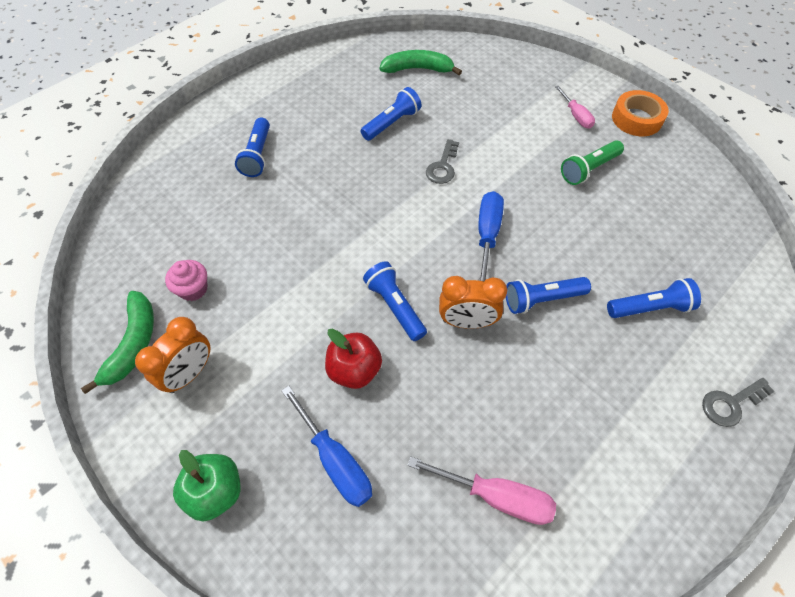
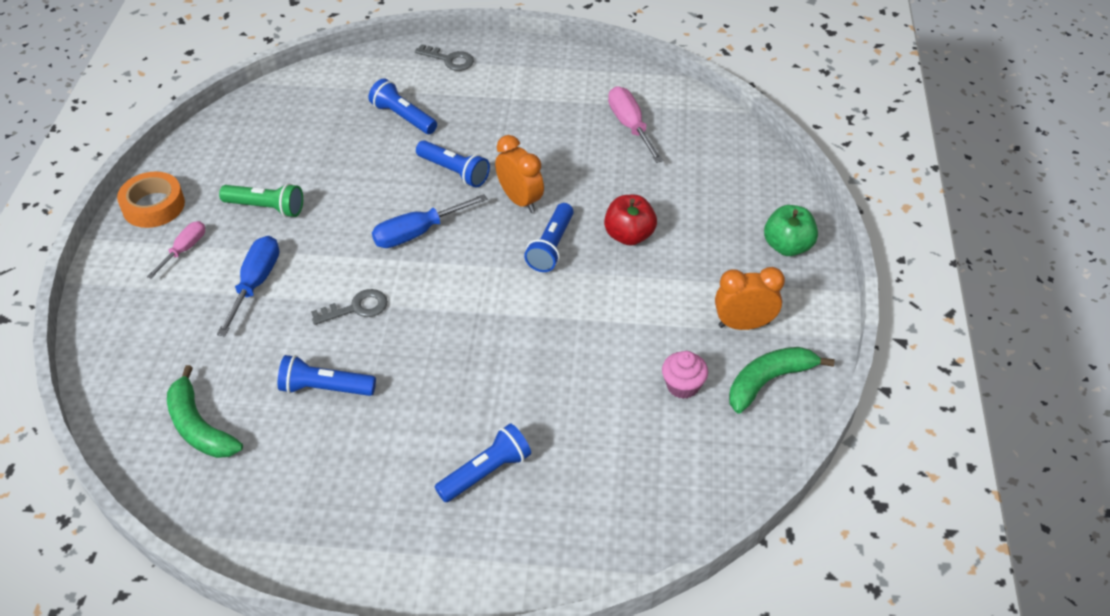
camera: 130 degrees left, 10 degrees down
(335, 460) = (698, 205): blue screwdriver -> blue screwdriver (255, 284)

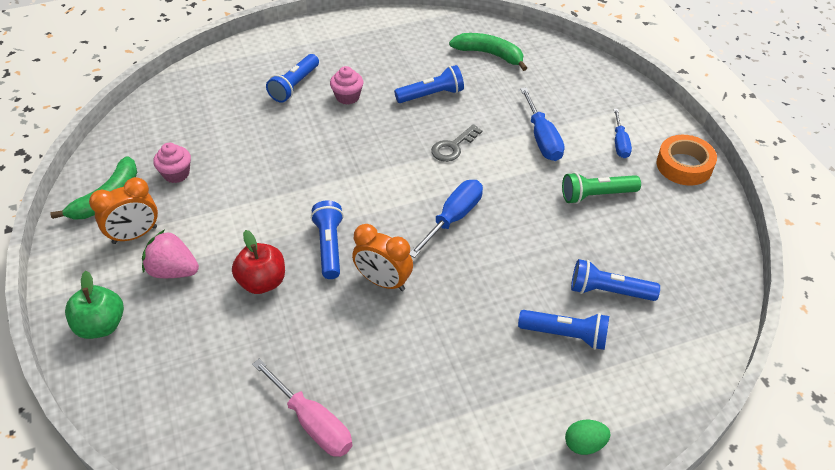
camera: 155 degrees right, 0 degrees up
(184, 250) = (620, 143): pink screwdriver -> blue screwdriver
(428, 425) = (347, 97): none -> pink cupcake
(449, 60) = (584, 444): grey key -> green egg
(454, 172) = (465, 289): blue flashlight -> blue flashlight (608, 291)
(711, 274) = (173, 271): none -> pink strawberry

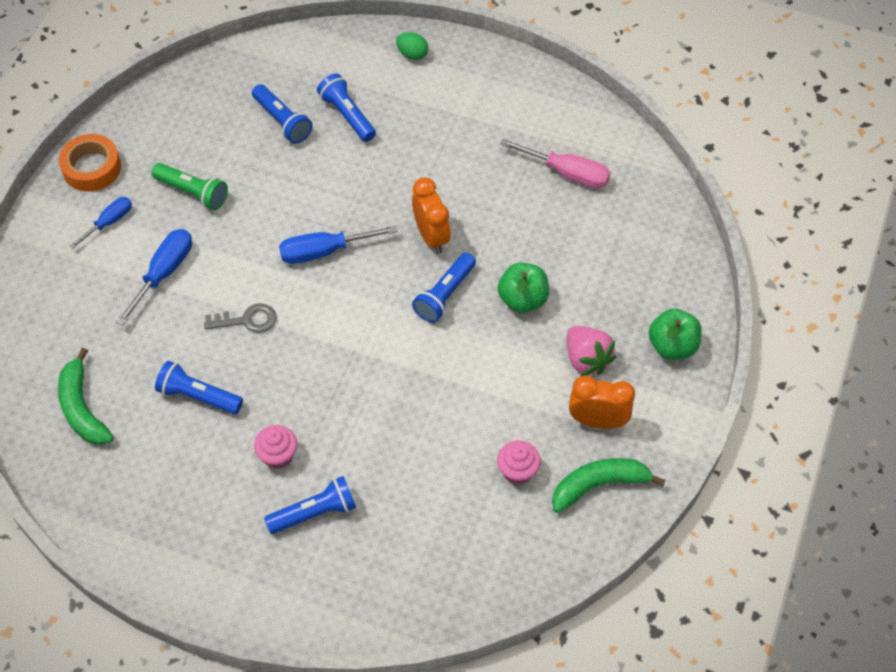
camera: 140 degrees left, 10 degrees up
(262, 282) = (523, 299): red apple -> green apple
(312, 423) = (567, 173): pink screwdriver -> pink screwdriver turned 120 degrees clockwise

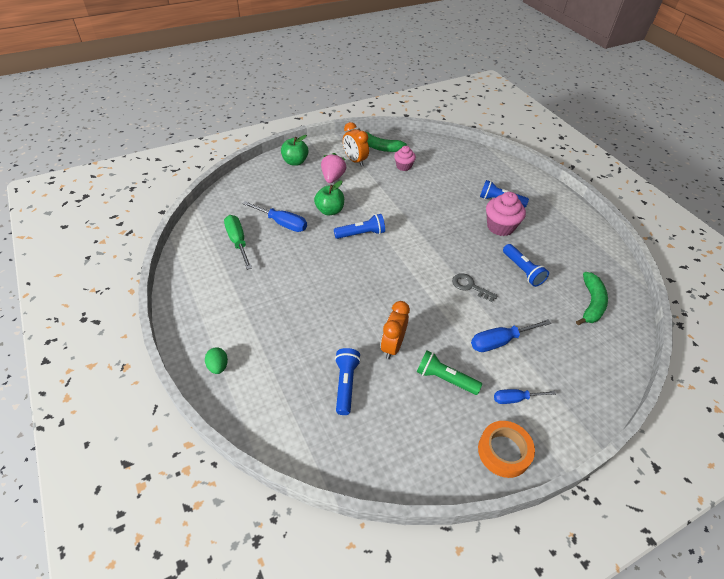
camera: 140 degrees left, 10 degrees down
(192, 192) = (445, 379): green flashlight -> green flashlight turned 45 degrees counterclockwise
(278, 455) = (500, 227): pink cupcake -> pink cupcake, size x1.61
(324, 251) = (398, 290): blue screwdriver -> blue screwdriver (282, 223)
(347, 115) = (303, 356): blue flashlight -> none
(431, 236) = (337, 260): orange clock -> orange clock (392, 346)
(567, 173) = (238, 242): pink screwdriver -> green screwdriver

